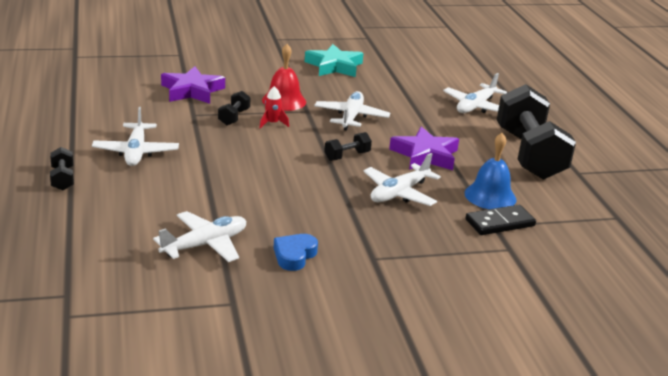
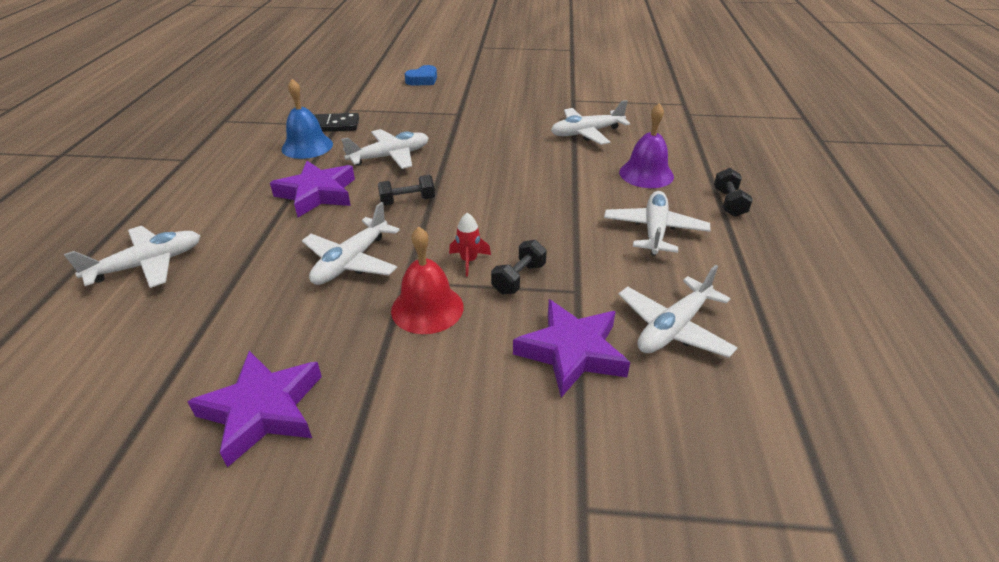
camera: 160 degrees left, 10 degrees up
(132, 103) = (673, 328): none -> white plane
(137, 200) = (646, 174): none -> purple bell
(294, 255) = (518, 120): blue heart -> blue heart (423, 80)
(334, 66) = (263, 410): turquoise star -> purple star
(529, 154) = (200, 183): black dumbbell -> none

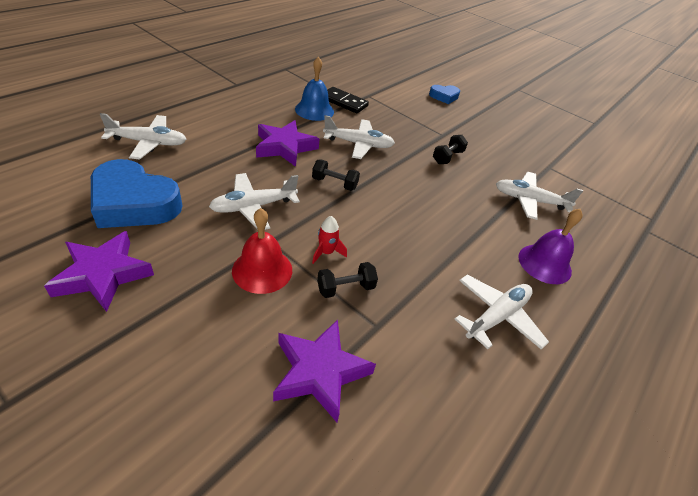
camera: 30 degrees right, 5 degrees up
(209, 329) = (134, 203): none -> blue heart
(673, 328) = (419, 410): white plane -> none
(729, 203) = (596, 334): black dumbbell -> black dumbbell (447, 157)

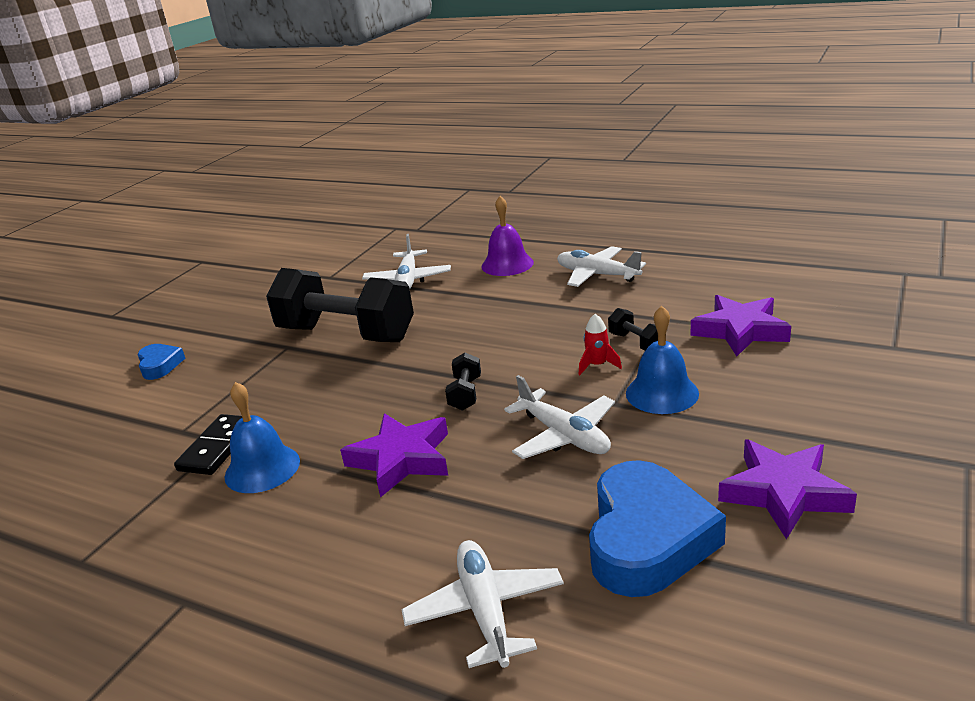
camera: 95 degrees left, 15 degrees down
(262, 270) = (662, 393): red bell -> blue bell
(358, 144) = (353, 401): white plane -> none
(447, 157) = (346, 334): black dumbbell -> black dumbbell, size x2.50

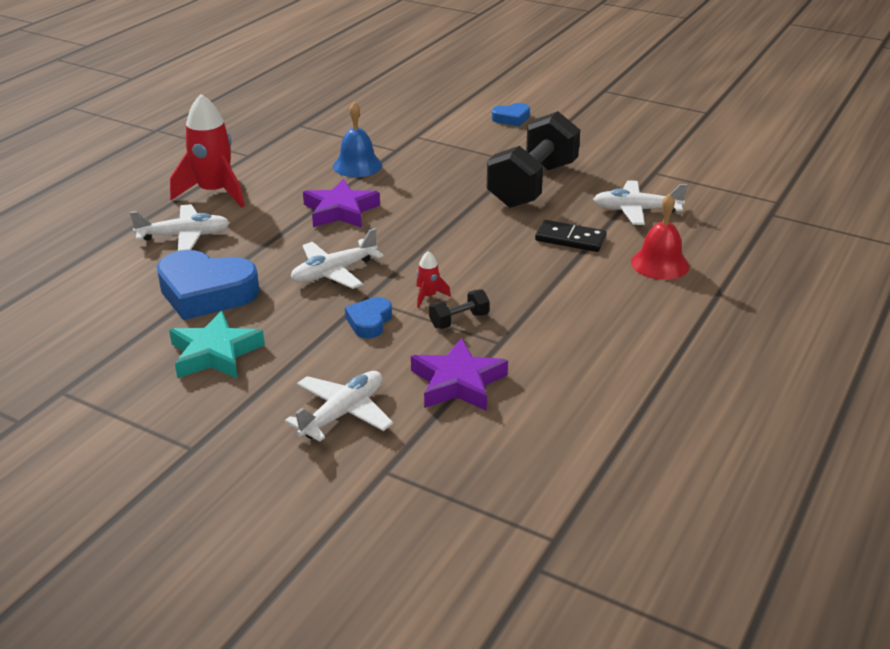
camera: 90 degrees right, 5 degrees up
(217, 447) = (389, 149): black domino -> black domino (570, 239)
(328, 612) = (214, 193): none -> red rocket
(465, 394) = (412, 235): black dumbbell -> none
(507, 264) = (660, 264): purple bell -> red bell
(597, 275) = (616, 315): white plane -> white plane (343, 413)
(662, 393) = (369, 322): blue bell -> blue heart
(783, 493) = (215, 353): purple star -> turquoise star

